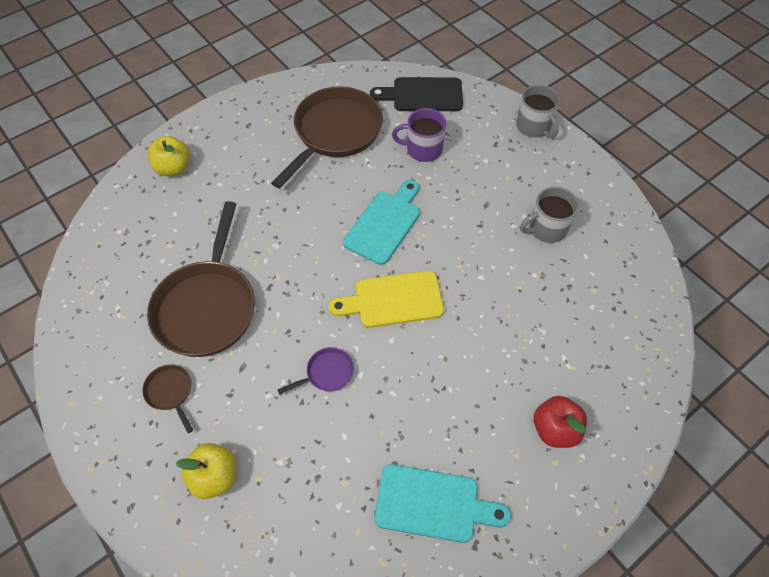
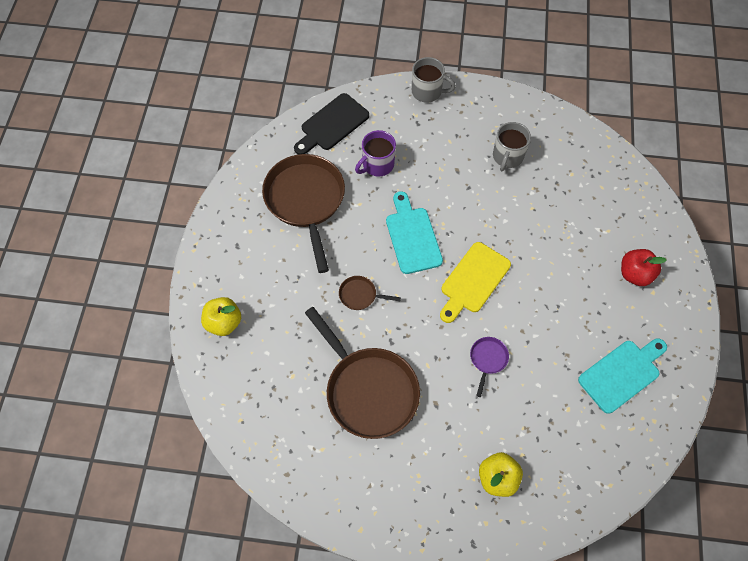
camera: 45 degrees left, 5 degrees up
(170, 392) = (413, 461): brown pan -> brown pan (360, 295)

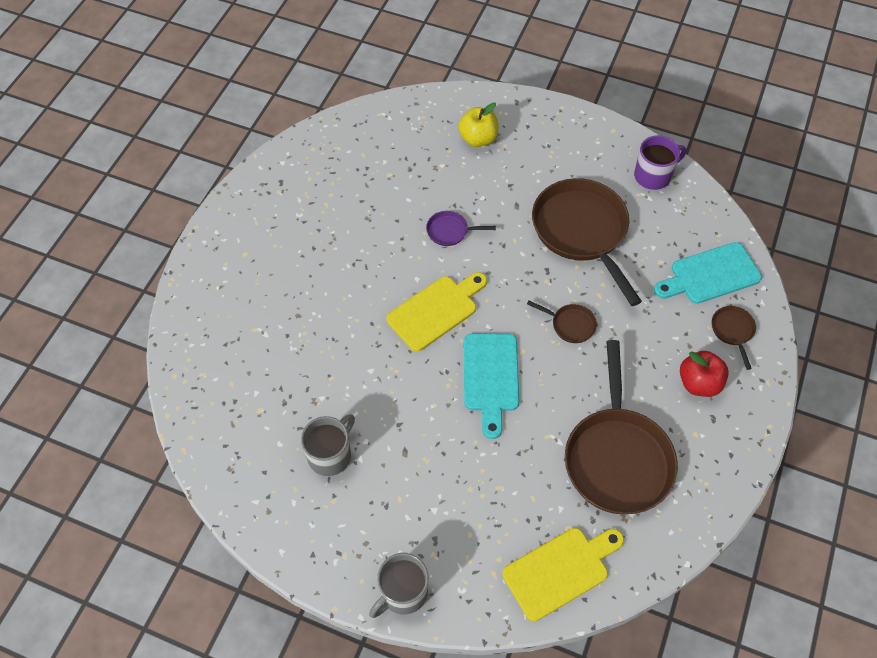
camera: 165 degrees left, 5 degrees down
(224, 322) = (733, 331): yellow apple -> brown pan
(332, 124) = (560, 570): black cutting board -> yellow cutting board
(377, 164) = (510, 487): purple mug -> purple mug (653, 176)
(427, 91) = (403, 592): grey mug -> grey mug turned 75 degrees counterclockwise
(487, 360) = (450, 231): purple pan -> purple pan turned 60 degrees clockwise
(622, 373) = (321, 190): turquoise cutting board -> turquoise cutting board (710, 275)
(635, 274) = (252, 276): red apple -> red apple (699, 383)

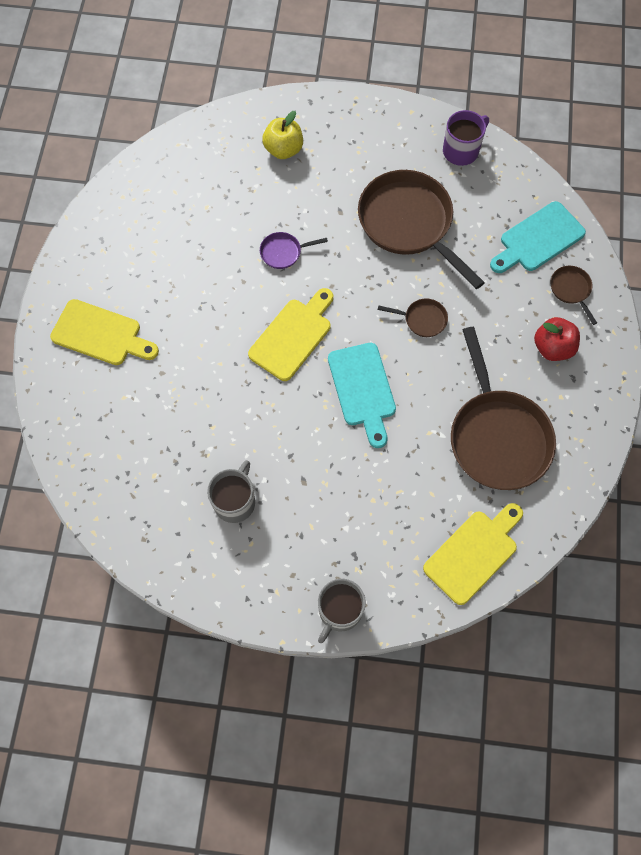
camera: 15 degrees left, 10 degrees up
(252, 266) = (101, 334): none -> yellow cutting board

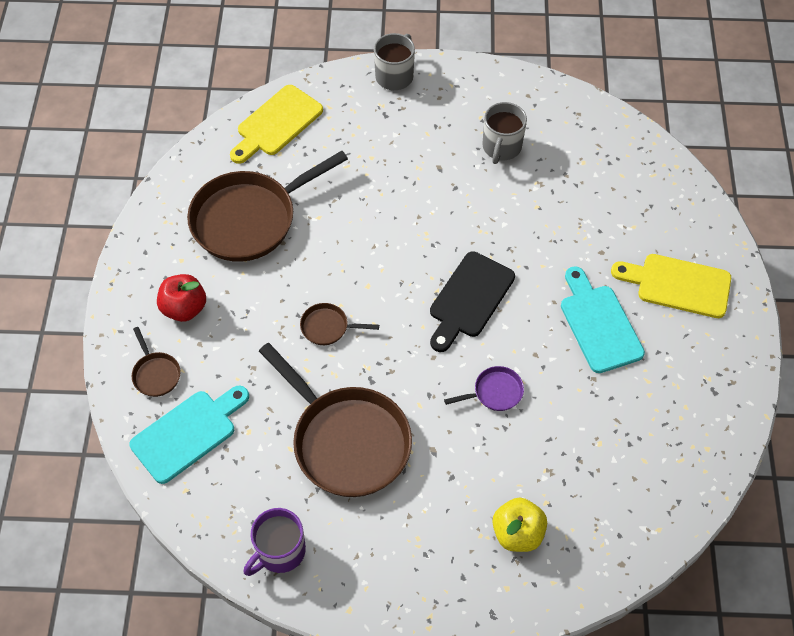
camera: 175 degrees right, 10 degrees down
(293, 336) = (469, 299): yellow cutting board -> black cutting board
(363, 389) = (388, 252): turquoise cutting board -> turquoise cutting board (598, 324)
(497, 436) = (250, 219): brown pan -> brown pan turned 105 degrees counterclockwise

